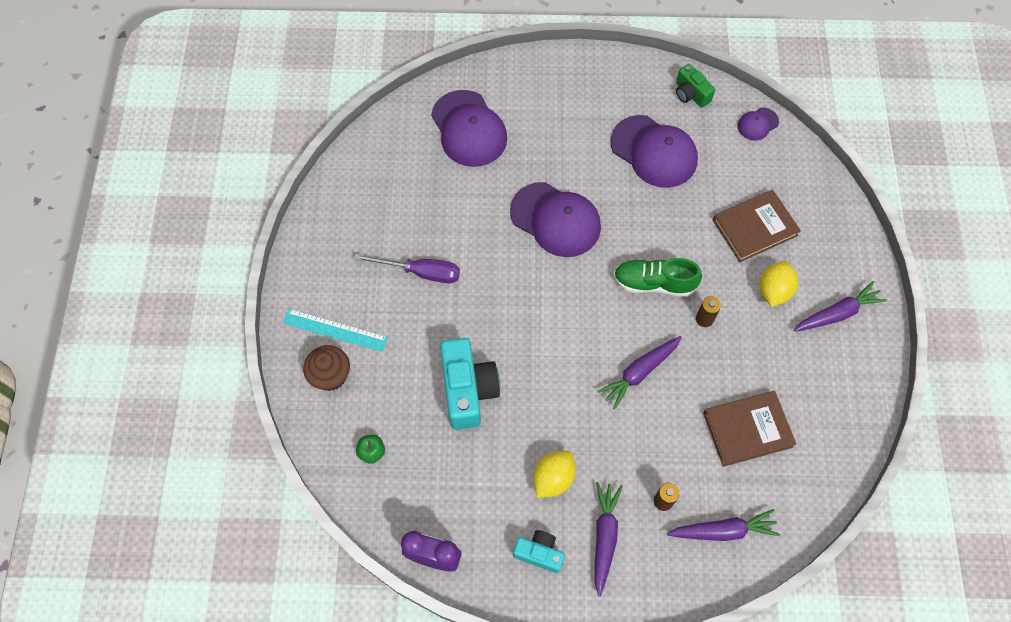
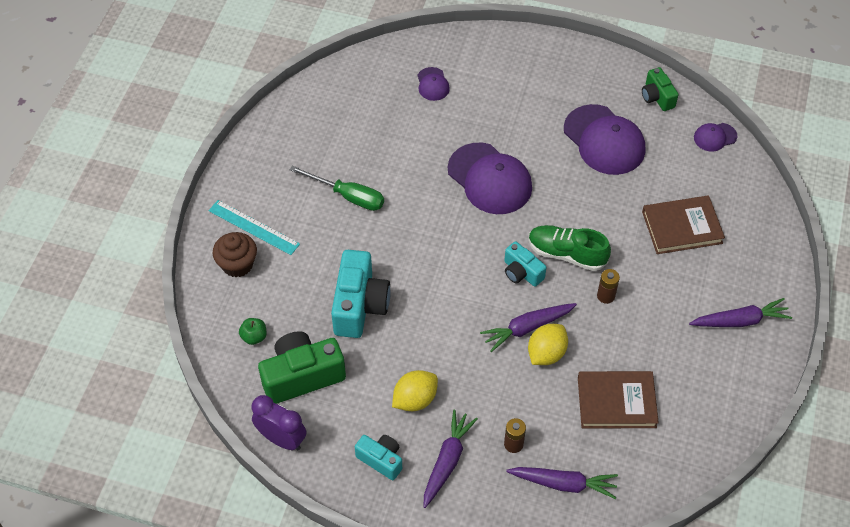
camera: 15 degrees right, 10 degrees down
(420, 272) = (348, 196): purple screwdriver -> green screwdriver
(433, 482) = (302, 376): none -> green camera
(469, 129) = (432, 84): purple cap -> purple cap, size x0.48
(616, 314) = (521, 272): none -> turquoise camera
(773, 291) = (682, 287): yellow lemon -> yellow lemon (546, 353)

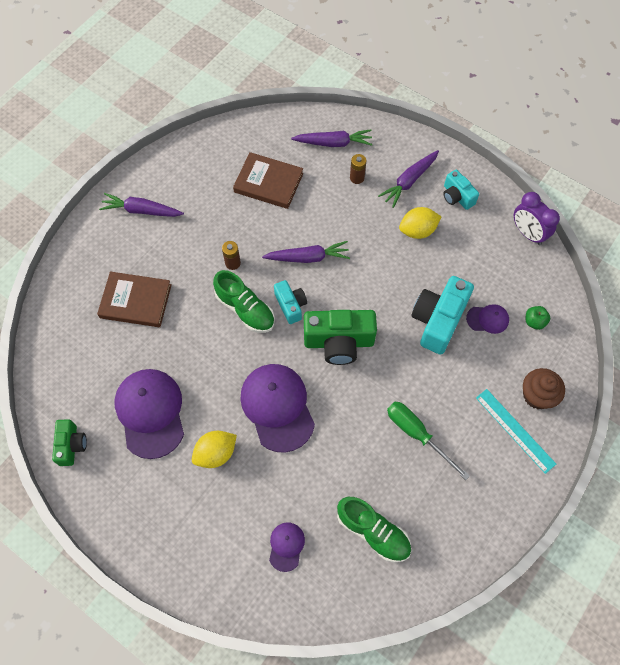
camera: 160 degrees left, 10 degrees up
(302, 376) = (501, 276): green camera -> green camera (339, 342)
(363, 114) = (373, 532): none -> green shoe
(546, 353) = (302, 233): yellow lemon -> yellow lemon (216, 453)
(563, 484) = (333, 143): purple carrot -> purple carrot turned 150 degrees clockwise
(715, 137) = (48, 380): purple cap -> purple cap (487, 319)

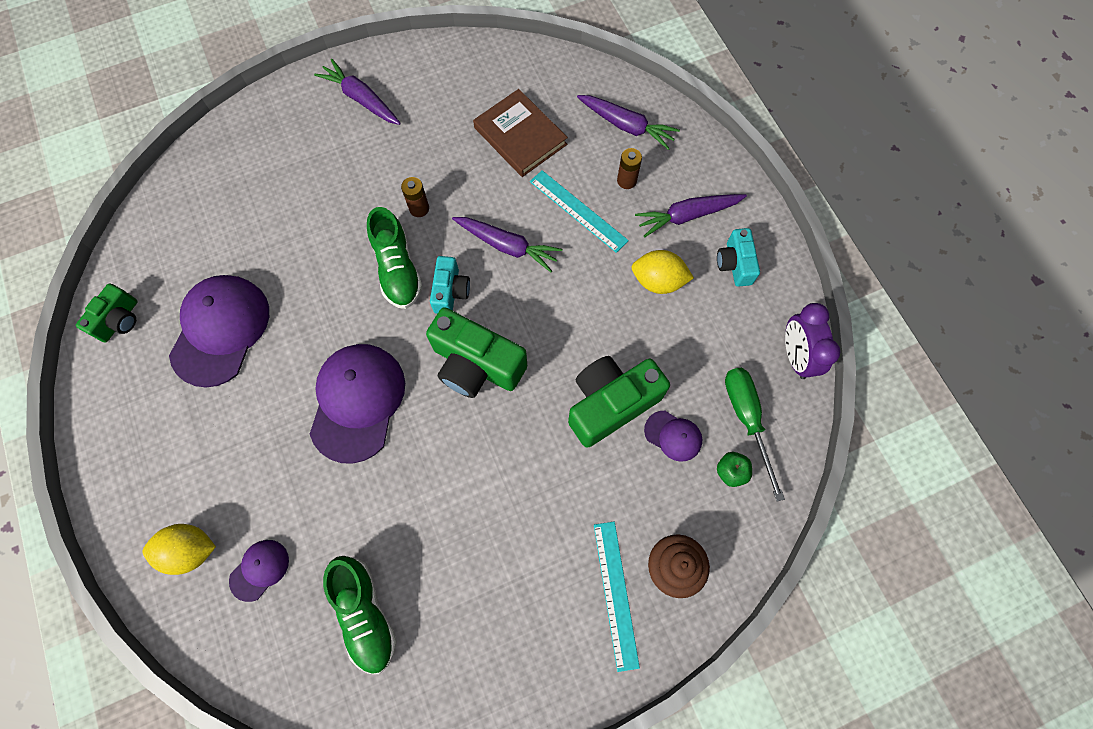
camera: 30 degrees right, 5 degrees up
(136, 301) = (288, 197): brown book -> none
(216, 453) = (257, 416): yellow lemon -> yellow lemon (190, 550)
(338, 212) = (578, 211): none -> turquoise ruler
(417, 434) = (493, 528): green screwdriver -> green screwdriver (747, 419)
(438, 320) = (610, 404): turquoise camera -> green camera

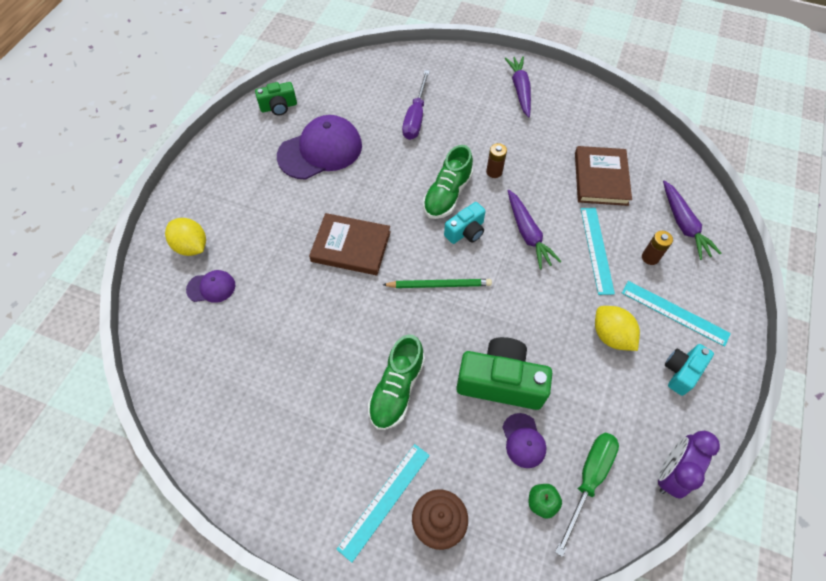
camera: 45 degrees right, 10 degrees down
(285, 212) = (416, 117): none -> purple screwdriver
(357, 402) = (351, 246): purple cap -> brown book
(365, 614) = (236, 363): green shoe -> green shoe (397, 389)
(476, 365) = (439, 285): green camera -> green pencil
(687, 216) = (674, 313): purple carrot -> turquoise ruler

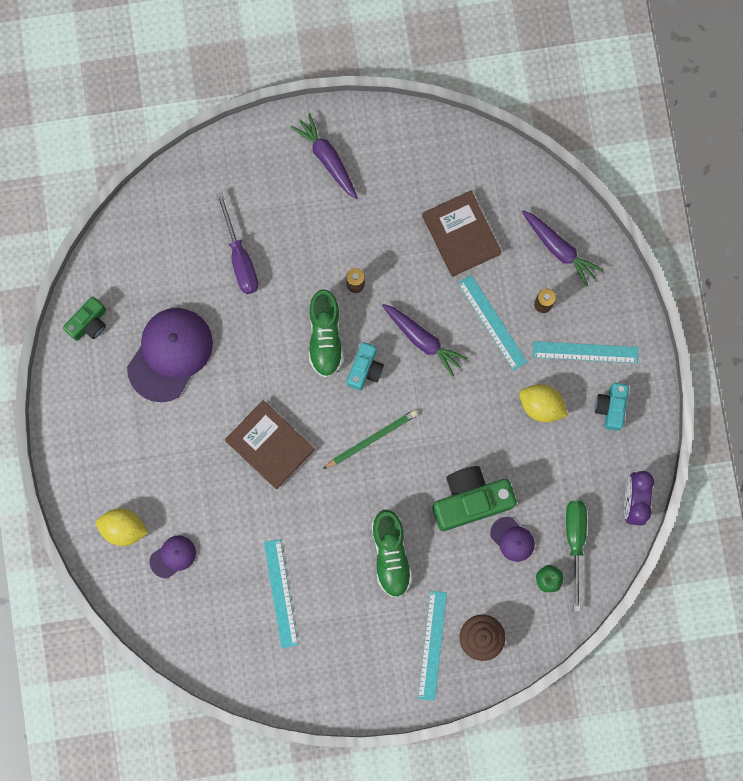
camera: 30 degrees left, 20 degrees up
(276, 367) = (280, 593): none -> turquoise ruler
(351, 246) = (270, 445): brown book -> brown book turned 60 degrees clockwise

